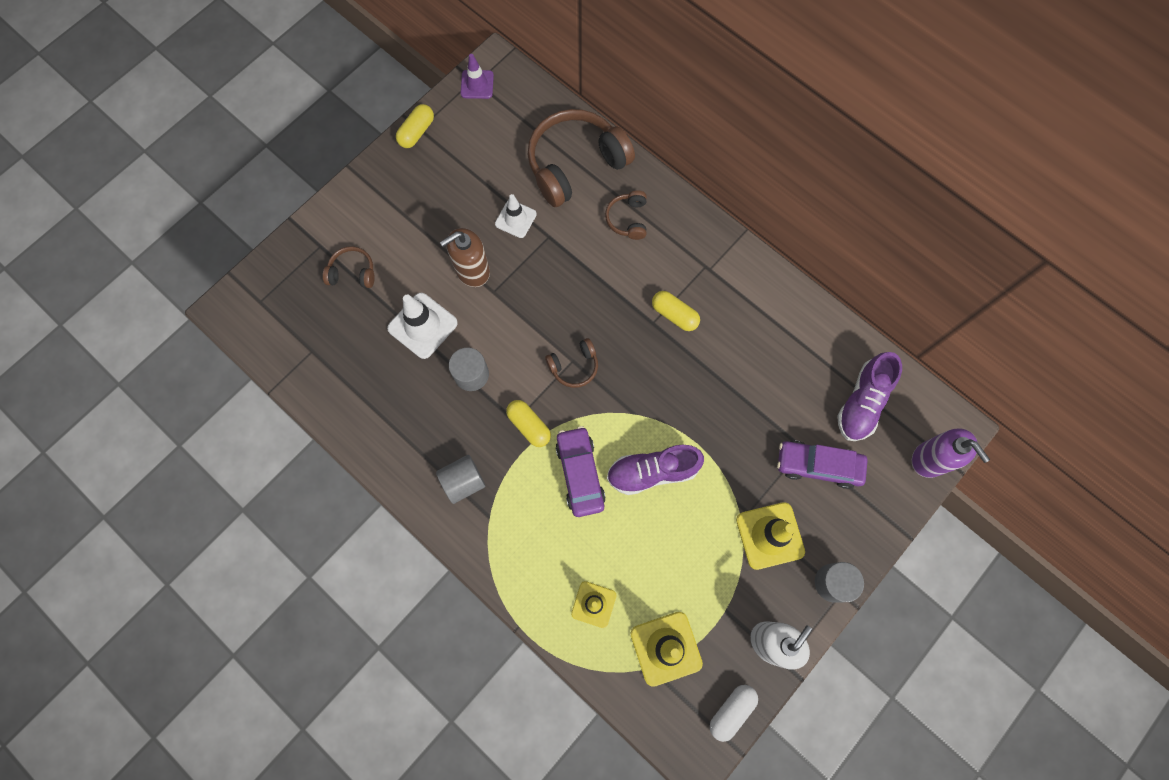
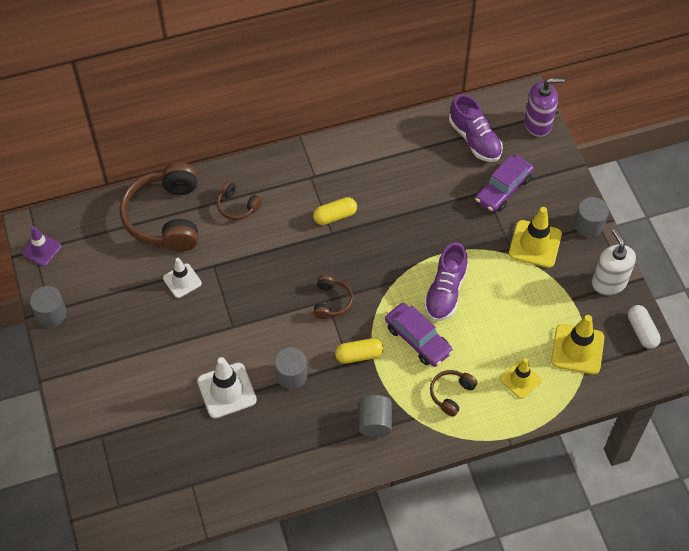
camera: 60 degrees left, 15 degrees down
(352, 272) = (143, 421): brown headphones -> brown headphones (451, 394)
(417, 132) = (51, 314): yellow capsule -> grey cylinder
(472, 270) = (204, 332): brown soap dispenser -> none
(580, 473) = (418, 339): purple car -> purple car turned 150 degrees counterclockwise

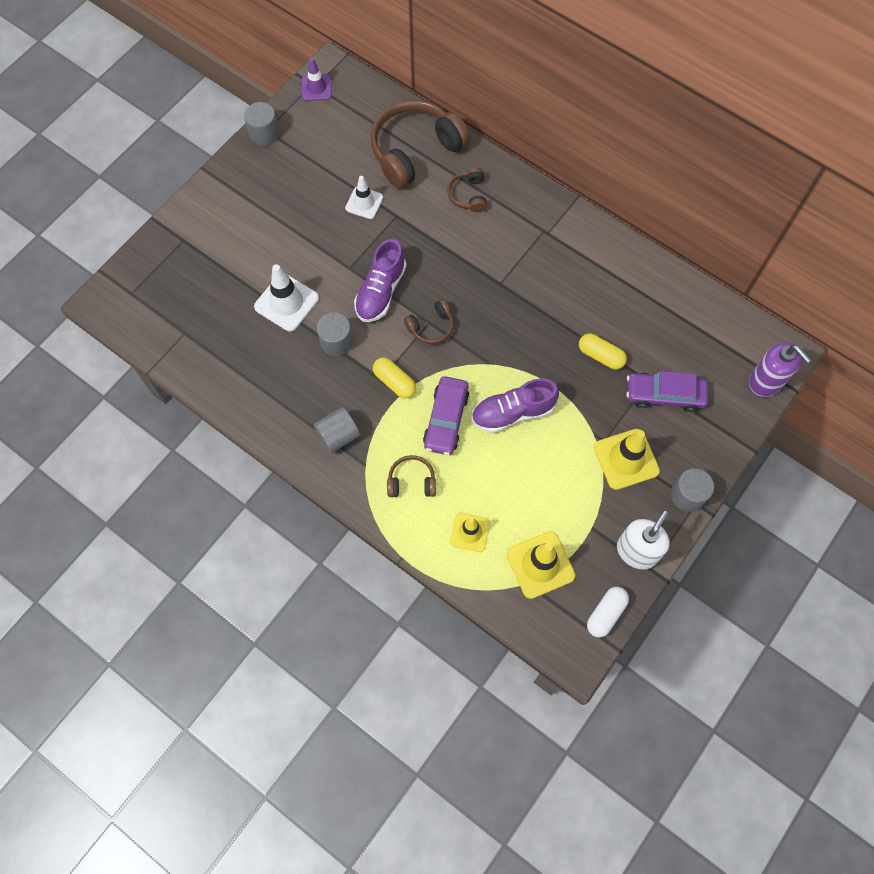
camera: 55 degrees right, 10 degrees up
(335, 216) = (519, 275): yellow capsule -> yellow capsule (600, 356)
(475, 139) = (699, 337): purple shoe -> purple shoe (381, 291)

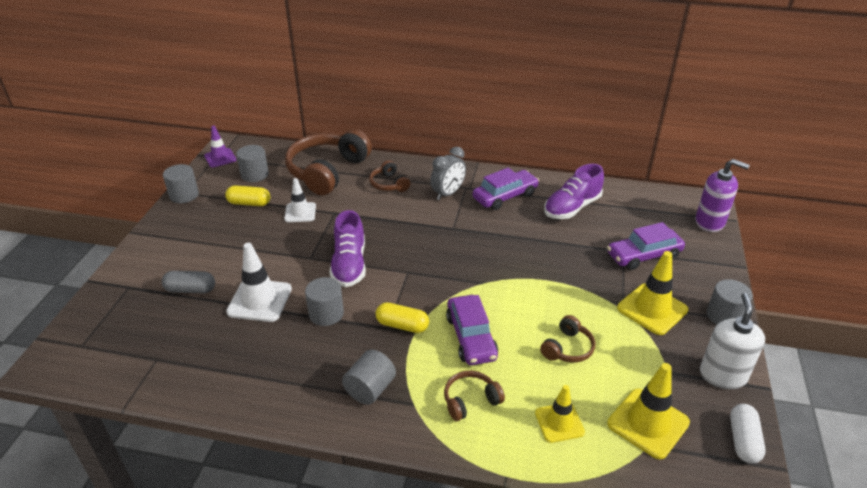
camera: 25 degrees left, 30 degrees down
(233, 265) = (191, 290): none -> grey capsule
(341, 128) = (255, 175): none -> grey cylinder
(431, 327) = (412, 274): brown headphones -> brown headphones (567, 348)
(512, 413) = (528, 310): purple shoe -> purple shoe (572, 207)
(521, 233) = (448, 193): none -> grey clock
(577, 260) = (505, 196): none -> purple car
(600, 356) = (572, 247): yellow capsule -> yellow capsule (249, 203)

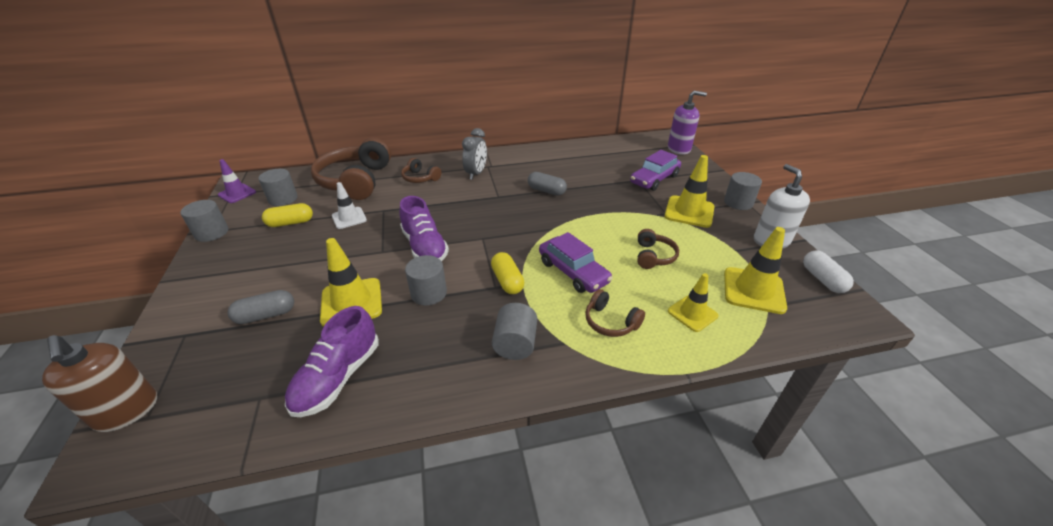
camera: 25 degrees left, 0 degrees up
(71, 336) = (127, 411): none -> brown soap dispenser
(259, 300) = (351, 302): white traffic cone -> yellow traffic cone
(402, 325) = (507, 281): yellow capsule -> yellow capsule turned 75 degrees clockwise
(470, 400) = (610, 322): brown headphones -> brown headphones turned 90 degrees counterclockwise
(505, 196) = (523, 165): purple car -> none
(508, 236) = (546, 191): none -> grey capsule
(572, 207) = (579, 161): purple shoe -> purple shoe (338, 377)

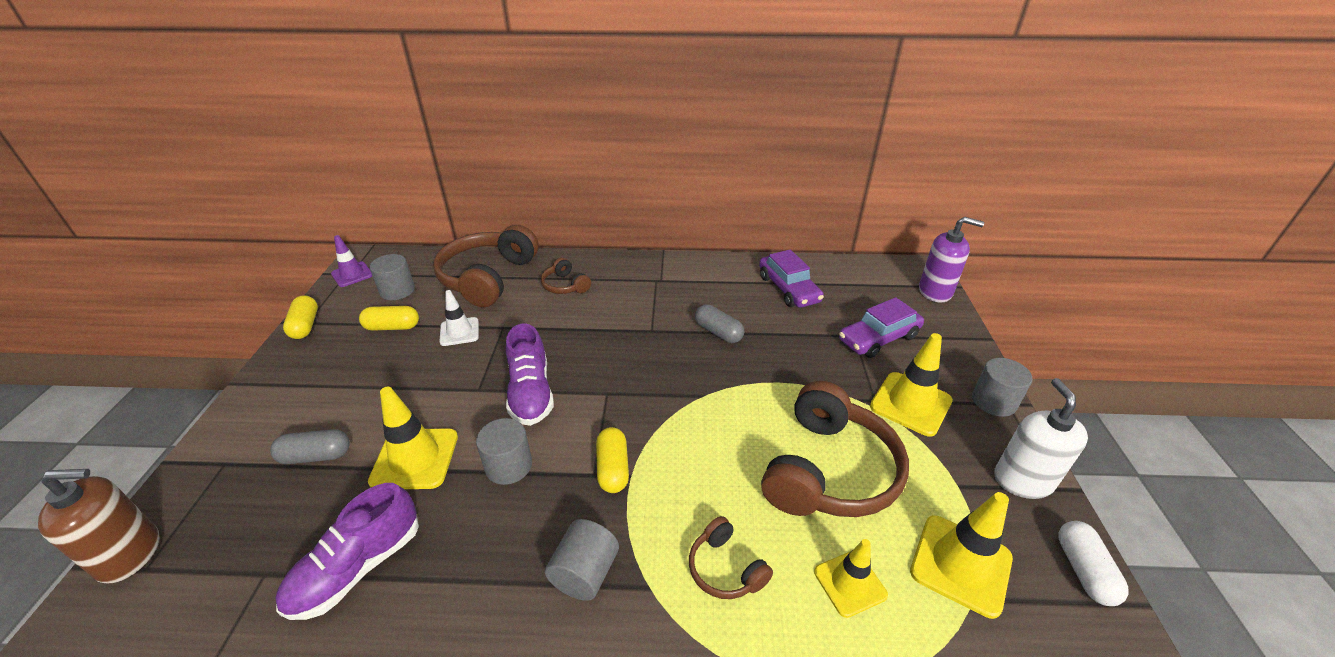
camera: 15 degrees right, 0 degrees up
(127, 411) = (130, 554): brown soap dispenser -> brown soap dispenser turned 75 degrees counterclockwise
(211, 233) = (305, 325): grey cylinder -> yellow capsule
(476, 173) = (637, 289): grey clock -> none
(573, 272) = (705, 473): purple car -> purple car (788, 289)
(653, 256) = (828, 470): brown headphones -> brown headphones, size x2.11

